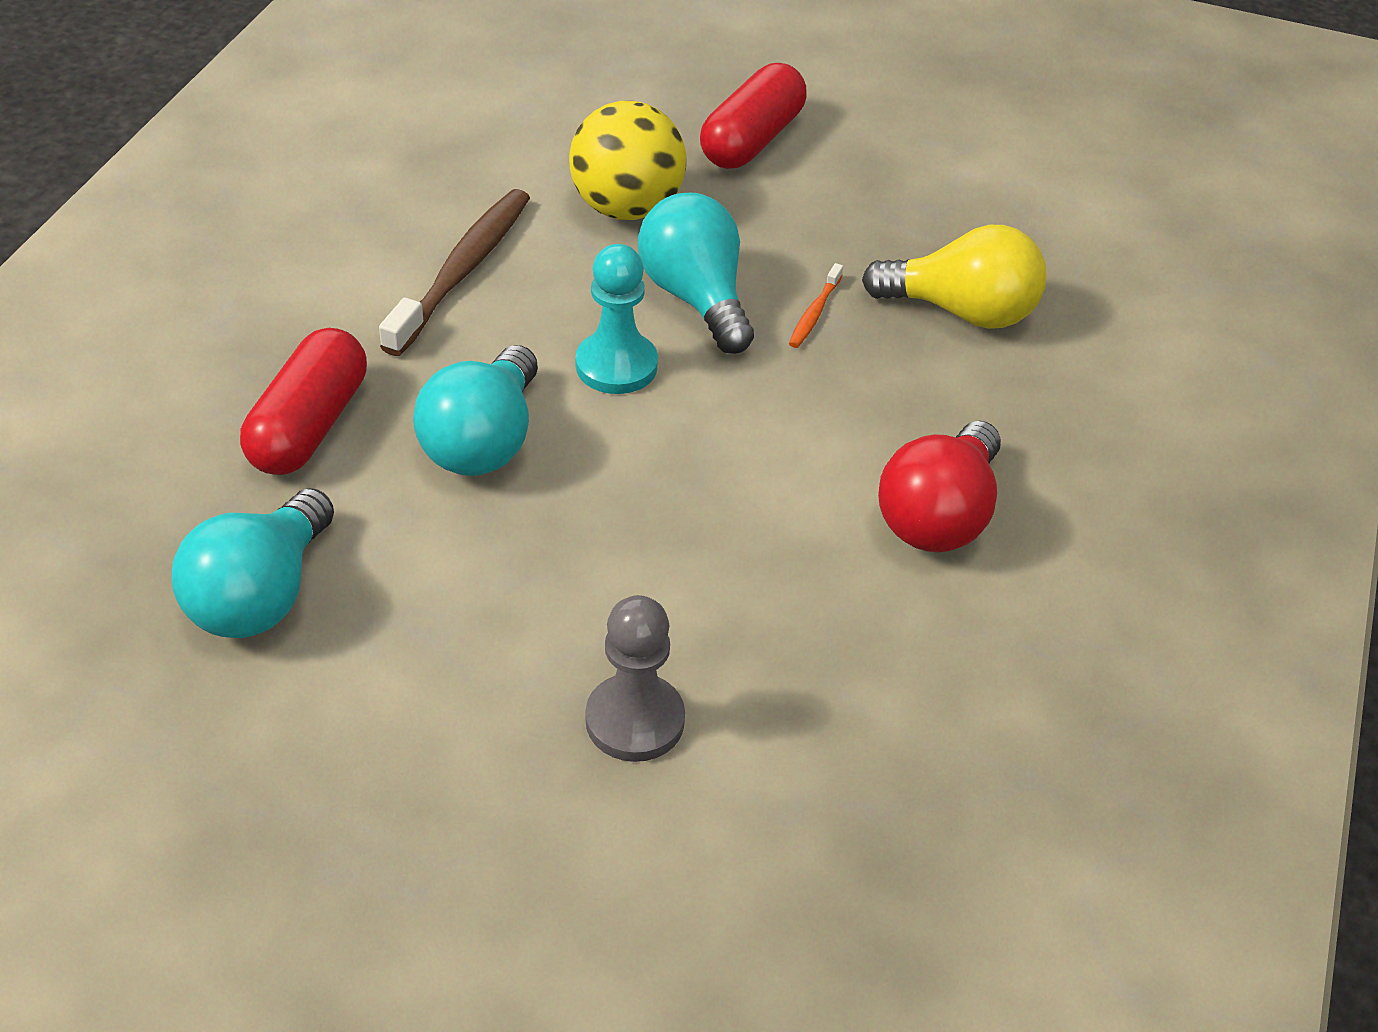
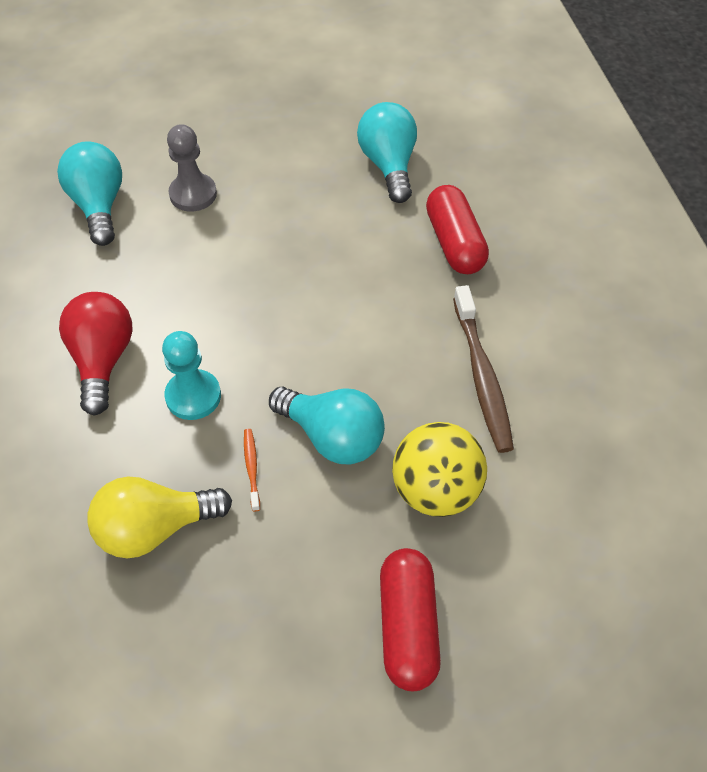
camera: 150 degrees right, 10 degrees up
(483, 442) = (366, 278): turquoise light bulb -> turquoise light bulb (99, 205)
(616, 366) = (339, 360): turquoise pawn -> turquoise pawn (193, 396)

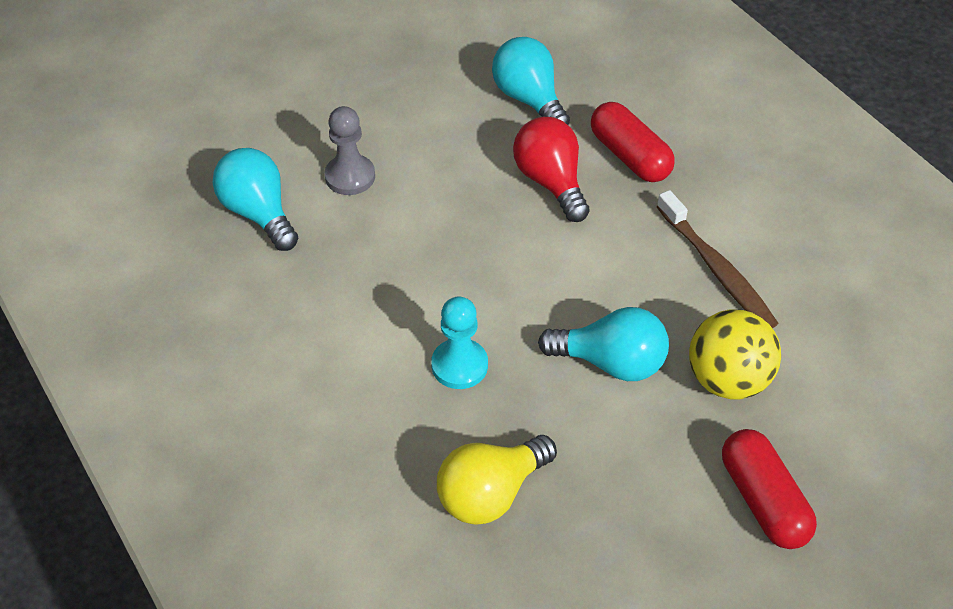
camera: 20 degrees left, 5 degrees down
(103, 360) = (351, 359): red light bulb -> red light bulb (551, 182)
(252, 468) = (551, 412): orange toothbrush -> none

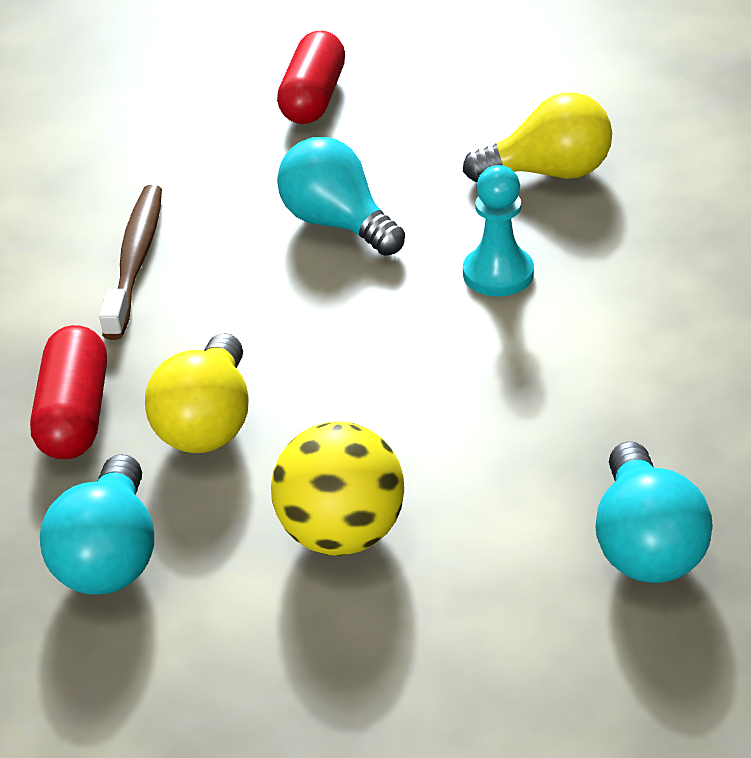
camera: 145 degrees left, 10 degrees down
(350, 176) = (474, 544): grey pawn -> none
(551, 182) = (208, 422): red light bulb -> yellow light bulb
(727, 380) = (243, 175): yellow ball -> yellow ball (342, 533)

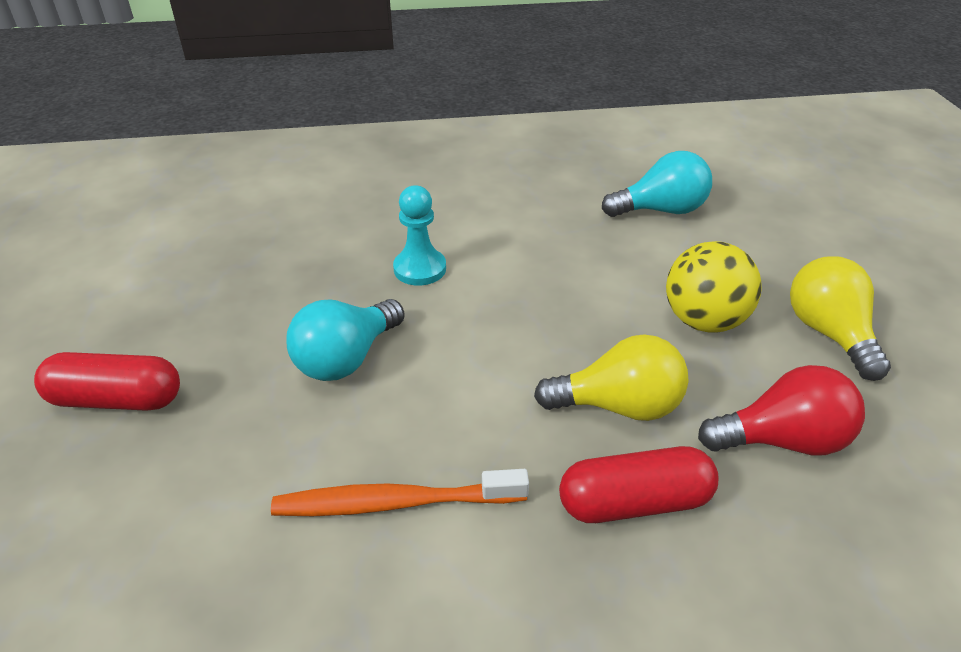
camera: 100 degrees left, 0 degrees up
(111, 556) = (782, 440): turquoise light bulb -> red light bulb
(136, 260) = (394, 503): brown toothbrush -> orange toothbrush
(548, 173) = (292, 250): yellow light bulb -> yellow light bulb (829, 333)

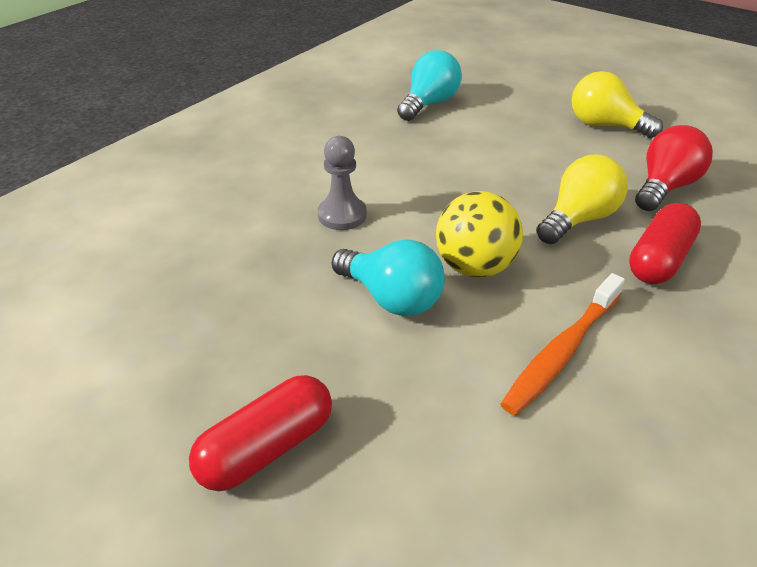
camera: 45 degrees left, 0 degrees up
(346, 359) = (391, 298): turquoise light bulb -> turquoise light bulb turned 45 degrees counterclockwise
(420, 269) = (342, 215): turquoise pawn -> grey pawn
(703, 321) = (545, 152): yellow ball -> yellow ball (474, 267)

